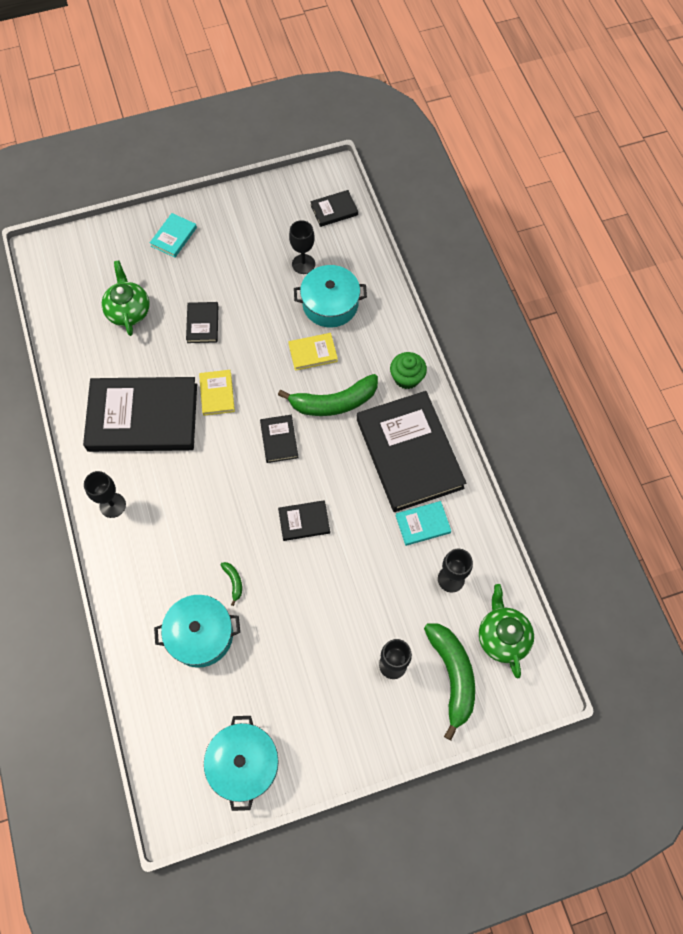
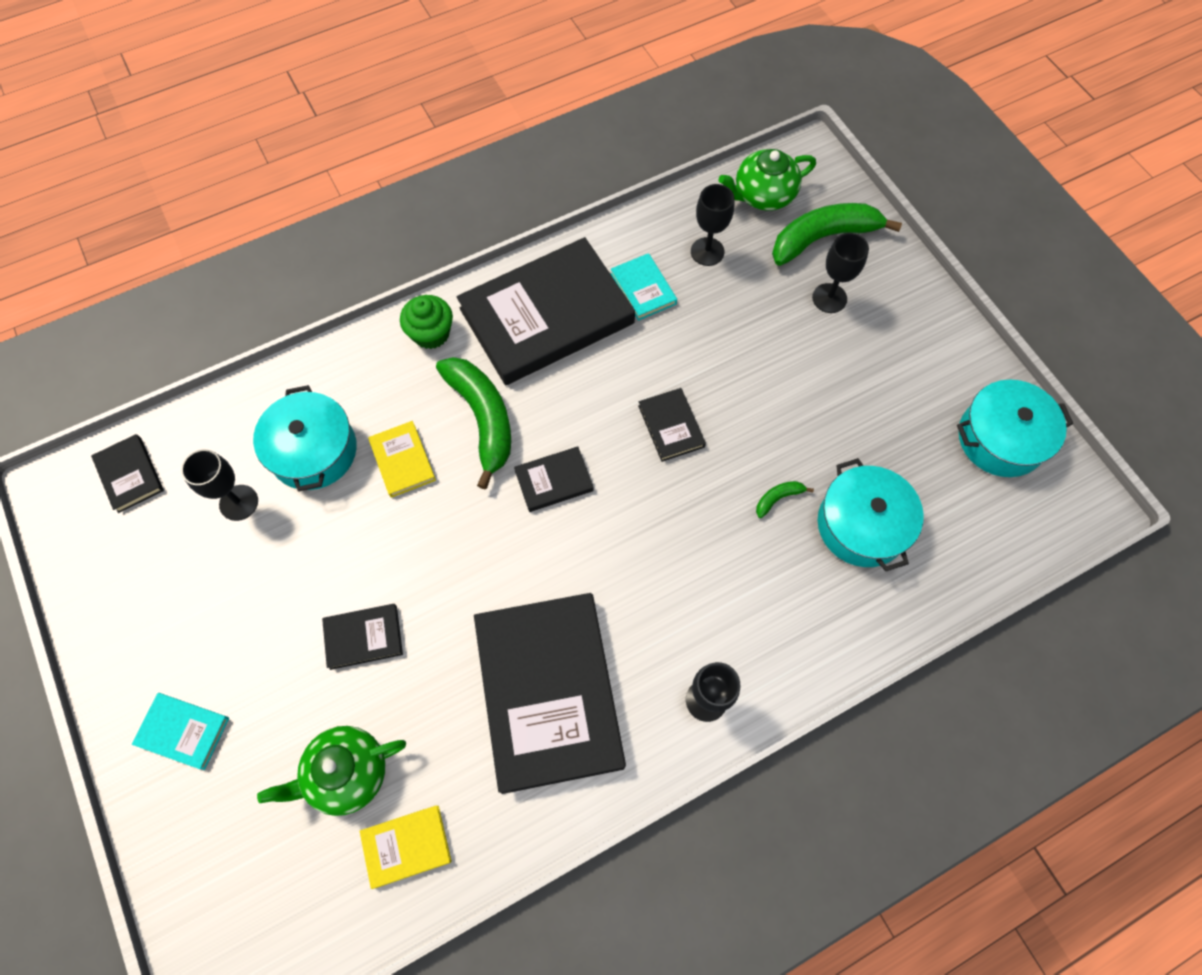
camera: 100 degrees left, 0 degrees up
(217, 394) = (490, 585): yellow book -> yellow book (406, 846)

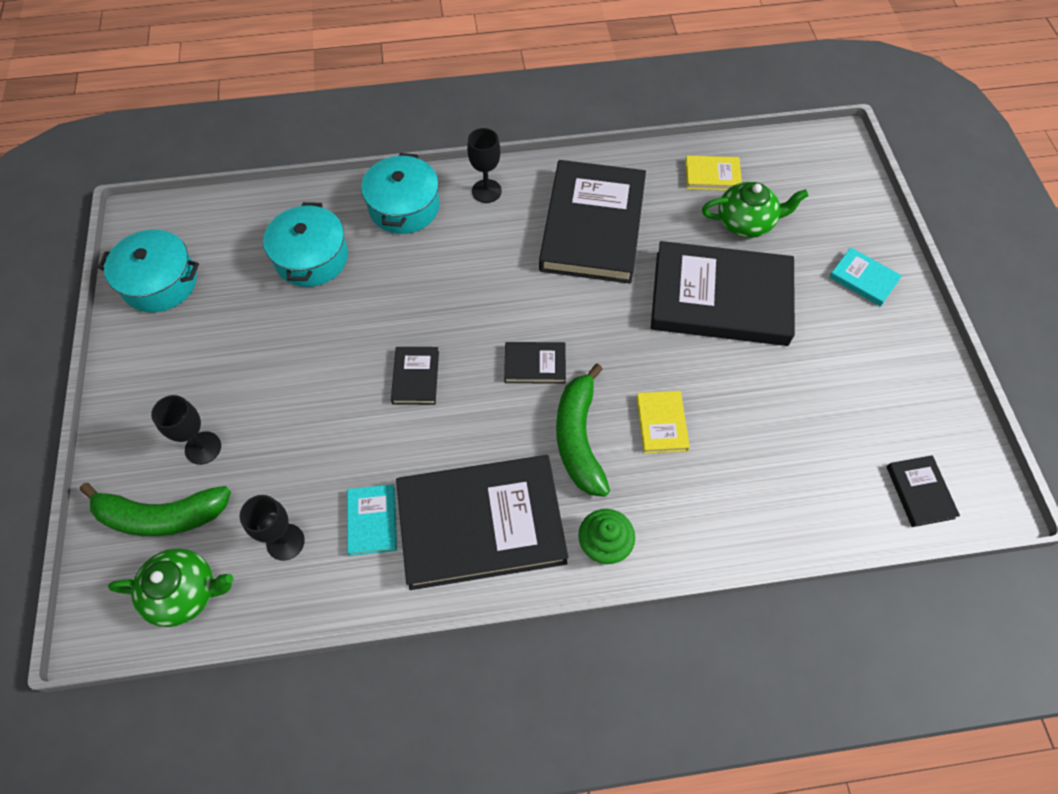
camera: 160 degrees left, 5 degrees down
(239, 502) = (815, 433): black goblet -> none
(313, 451) = (742, 459): turquoise pot -> turquoise pot (404, 207)
(363, 637) = (720, 298): black book -> black book, size x2.33
(778, 498) = (362, 295): green banana -> none

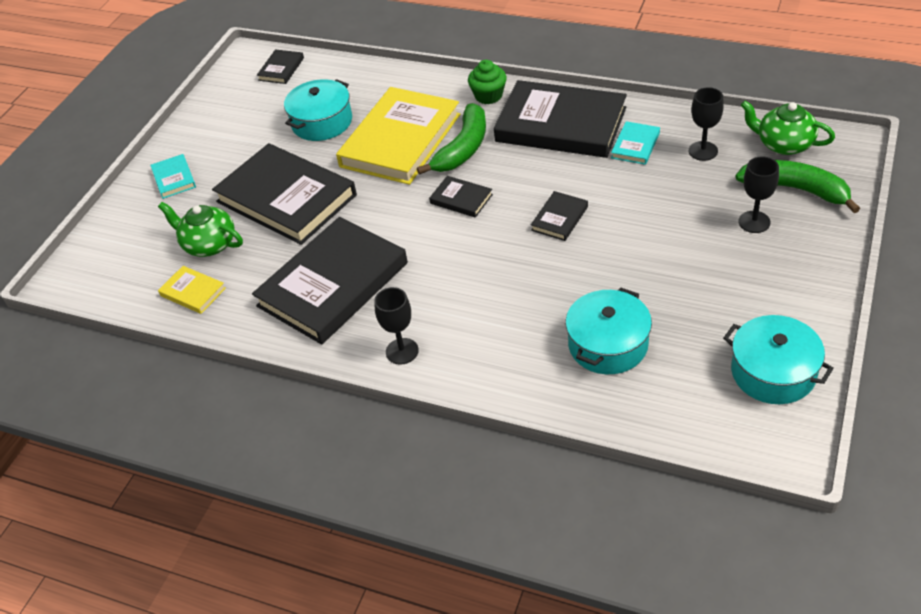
camera: 145 degrees left, 15 degrees down
(404, 207) = (491, 364): turquoise pot -> turquoise pot (322, 122)
(661, 423) = (400, 140): yellow book -> yellow book, size x2.33

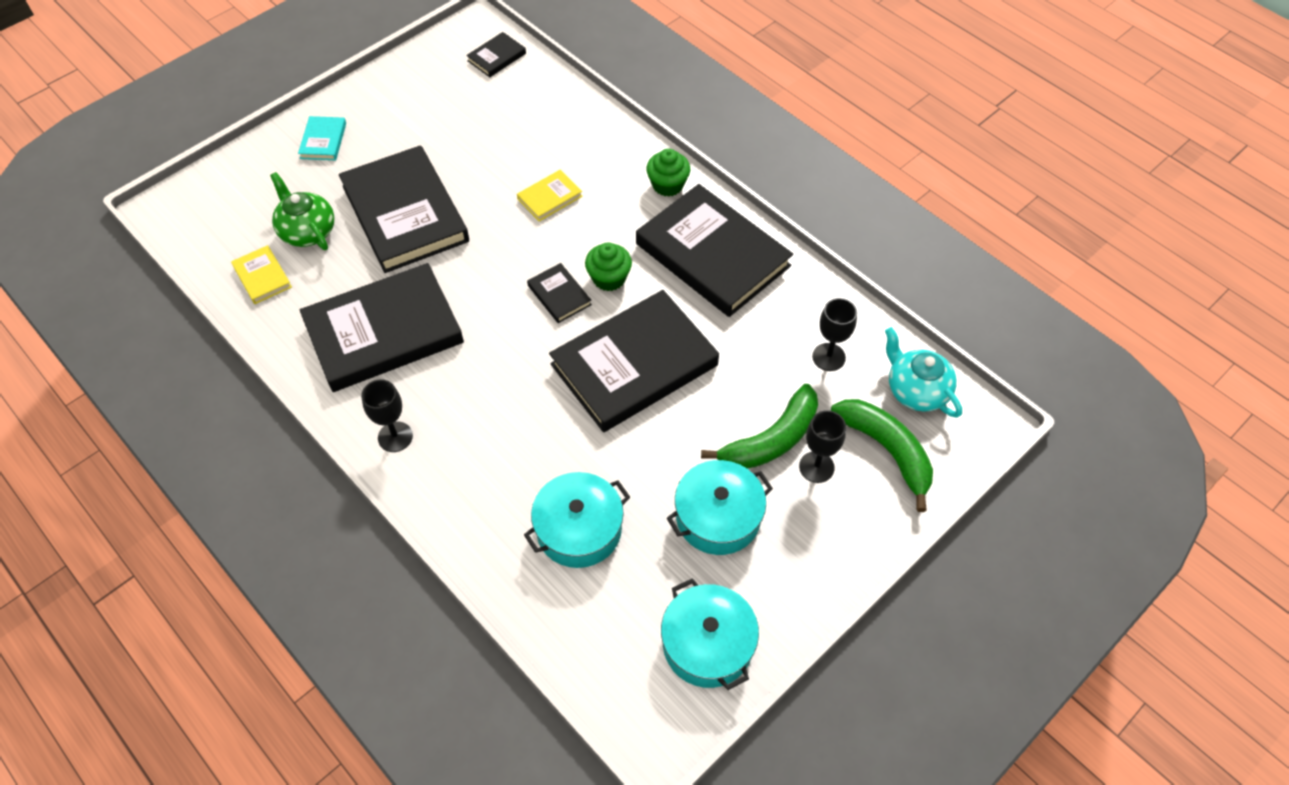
camera: 20 degrees right, 10 degrees up
(322, 122) = (493, 140): turquoise pot -> turquoise pot (718, 517)
(400, 140) = (550, 198): yellow book -> yellow book, size x0.43
(463, 148) = (601, 236): green banana -> green banana (771, 440)
(492, 172) = (609, 278): none -> green cupcake
(559, 218) = (634, 365): black book -> black book, size x2.33
(635, 145) = (767, 316): turquoise book -> none
(783, 144) = (916, 390): green teapot -> turquoise teapot

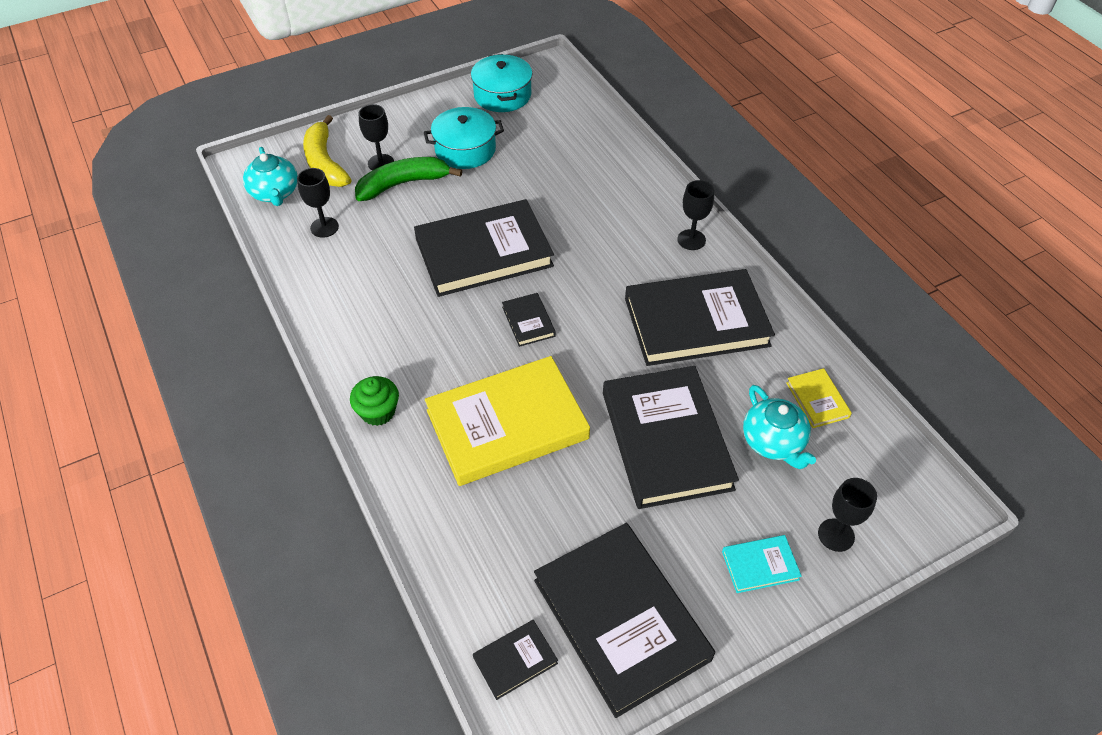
camera: 165 degrees left, 5 degrees down
(260, 172) = (836, 535): none -> black goblet
(307, 231) = (773, 442): green teapot -> turquoise teapot
(323, 141) = (760, 565): turquoise book -> turquoise book turned 60 degrees clockwise
(550, 198) = (507, 424): yellow book -> yellow book, size x2.33
(579, 529) = (564, 160): turquoise pot -> none
(609, 278) = (477, 327): green cupcake -> none
(712, 255) = (371, 329): black book -> black book (621, 619)
(887, 451) = (325, 163): green banana -> yellow banana

